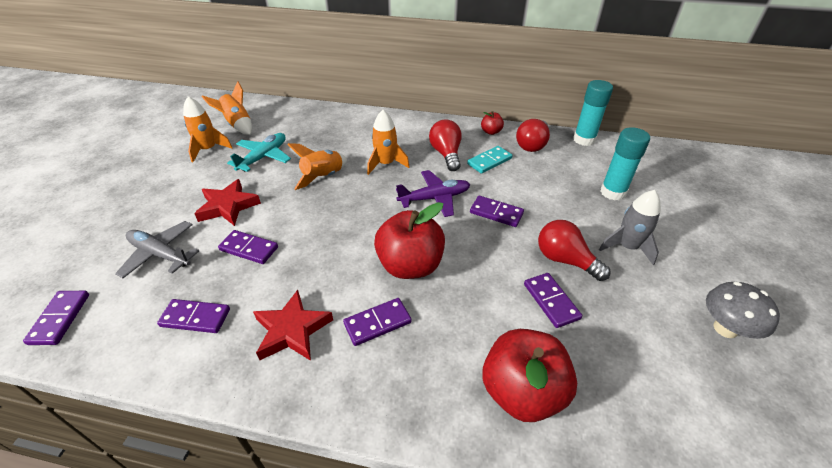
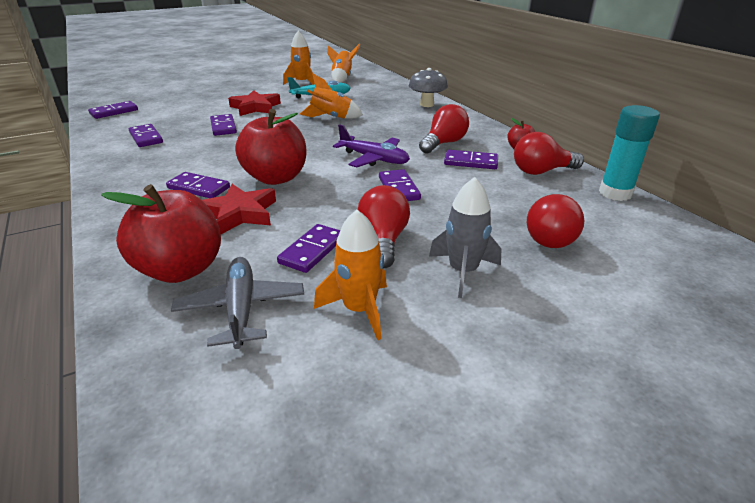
camera: 50 degrees right, 10 degrees down
(160, 254) = (188, 110): grey plane -> grey plane (241, 309)
(292, 330) = (162, 165): red star -> red star (239, 214)
(386, 164) = (385, 129): orange rocket -> orange rocket (359, 310)
(489, 161) = (470, 162): turquoise domino -> purple domino
(612, 192) = (549, 236): turquoise glue stick -> red light bulb
(725, 328) = (415, 383): grey mushroom -> grey mushroom (427, 104)

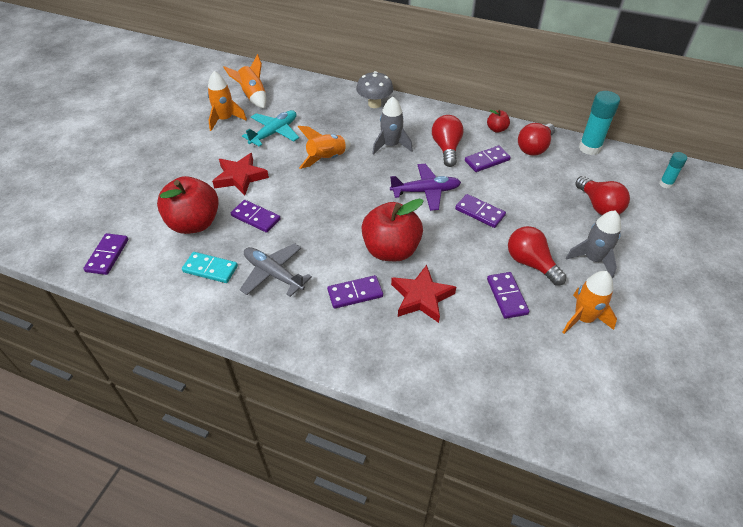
camera: 40 degrees left, 15 degrees up
(146, 138) = (210, 269): purple domino -> turquoise domino
(181, 269) = (461, 362): red apple -> red apple (194, 223)
(241, 309) = (533, 360): grey plane -> grey plane (273, 274)
(396, 127) = (391, 145): none -> grey rocket
(688, 258) = (665, 184): none -> turquoise glue stick

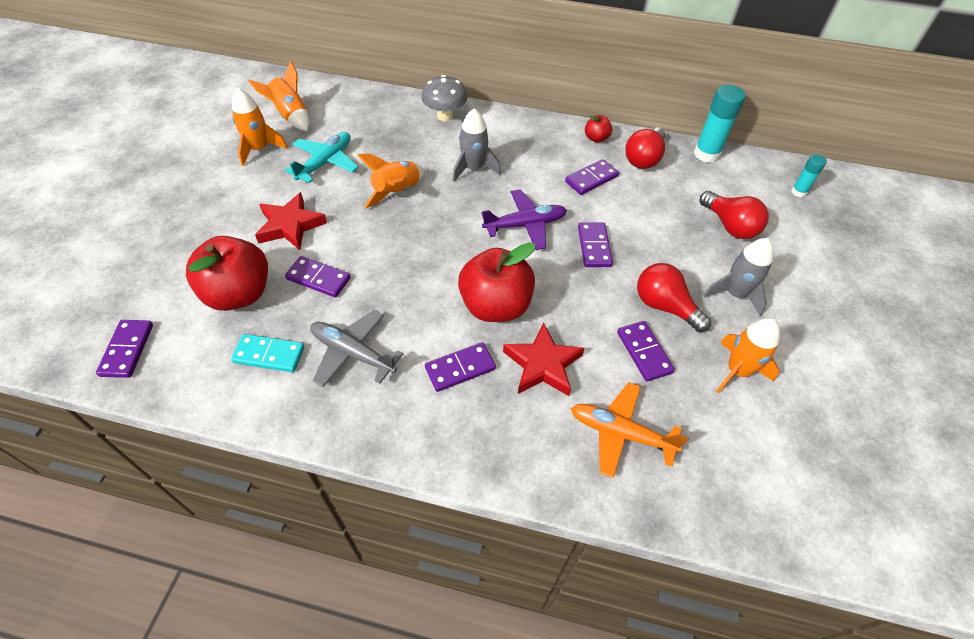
camera: 10 degrees left, 5 degrees up
(446, 148) = (541, 167): red light bulb -> none
(476, 355) = (620, 433): none -> orange plane
(479, 212) = (594, 246): purple domino -> purple domino turned 60 degrees clockwise

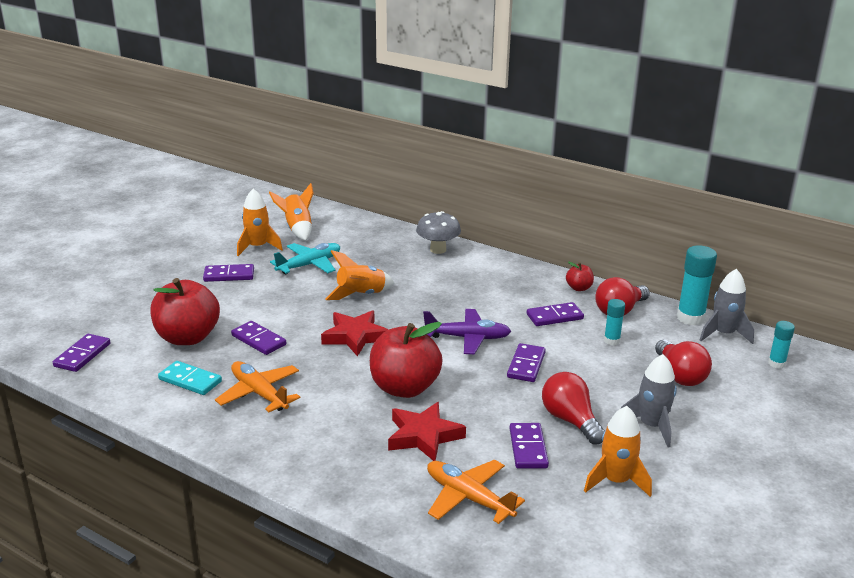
camera: 20 degrees right, 25 degrees down
(290, 225) = (255, 301): red star -> red star (355, 336)
(352, 353) = (259, 393): grey plane -> orange plane
(460, 368) = (346, 422): purple domino -> purple domino (229, 275)
(473, 168) = (442, 290): grey rocket -> grey rocket (723, 334)
(654, 197) = (611, 340): none -> turquoise glue stick

